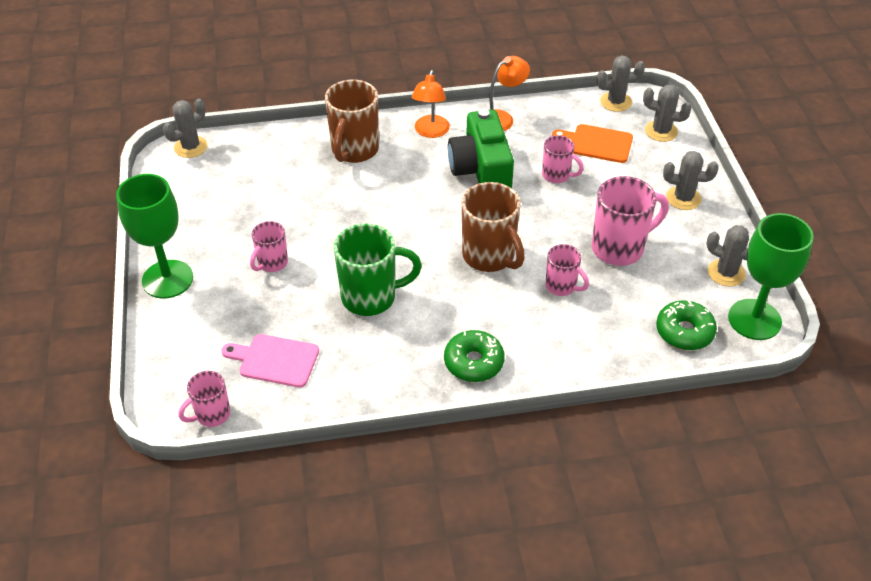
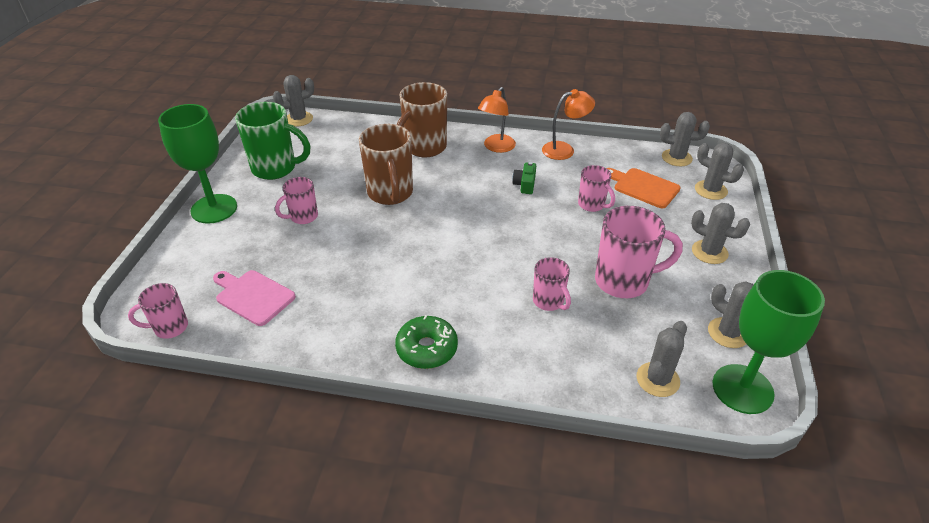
camera: 20 degrees right, 5 degrees down
(371, 297) = (368, 265): green mug -> green mug (276, 168)
(481, 169) = (525, 184): green camera -> green camera, size x0.42
(490, 257) = (493, 258): brown mug -> brown mug (390, 194)
(684, 331) = (657, 379): green donut -> grey cactus

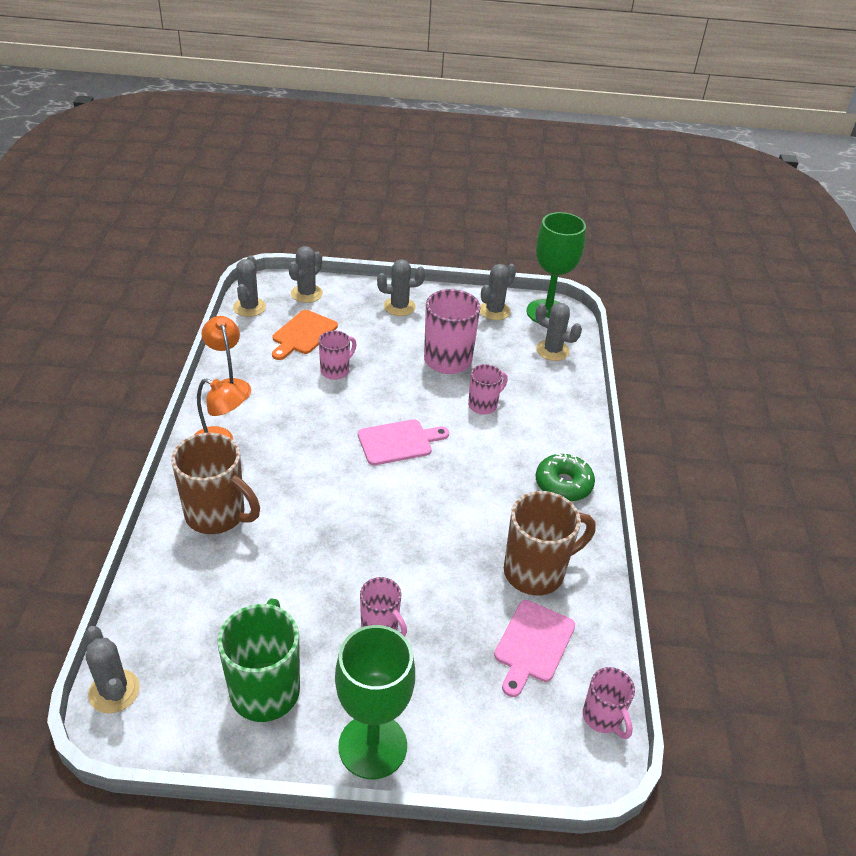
camera: 100 degrees left, 0 degrees up
(390, 194) = (325, 539): brown mug -> brown mug (536, 572)
(495, 238) = (398, 442): none -> pink cutting board
(525, 184) = (300, 419): green camera -> none
(709, 252) = (399, 307): grey cactus -> grey cactus turned 60 degrees clockwise

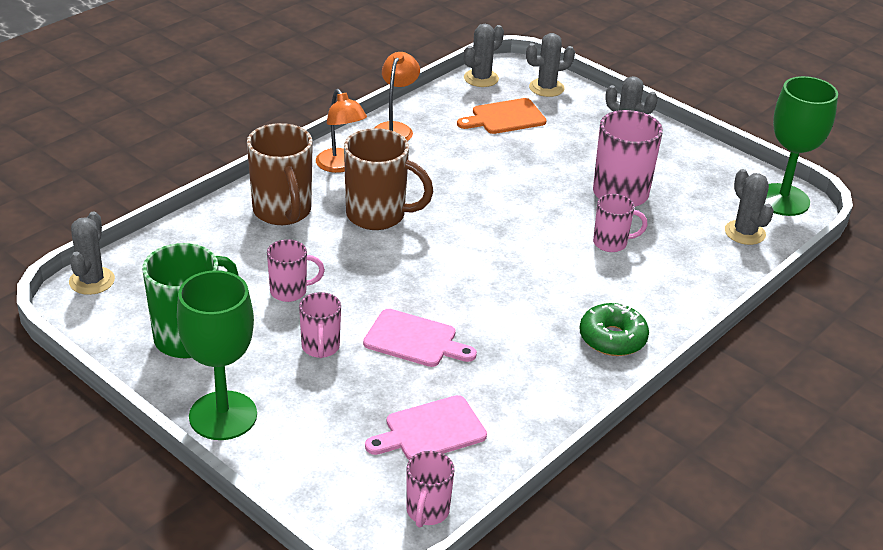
camera: 40 degrees right, 5 degrees down
(336, 371) = (501, 157): pink mug -> pink mug (290, 291)
(398, 442) = (493, 233): pink cutting board -> pink cutting board (415, 340)
(494, 311) = (723, 175): grey cactus -> none
(536, 572) = (500, 385): brown mug -> brown mug (378, 216)

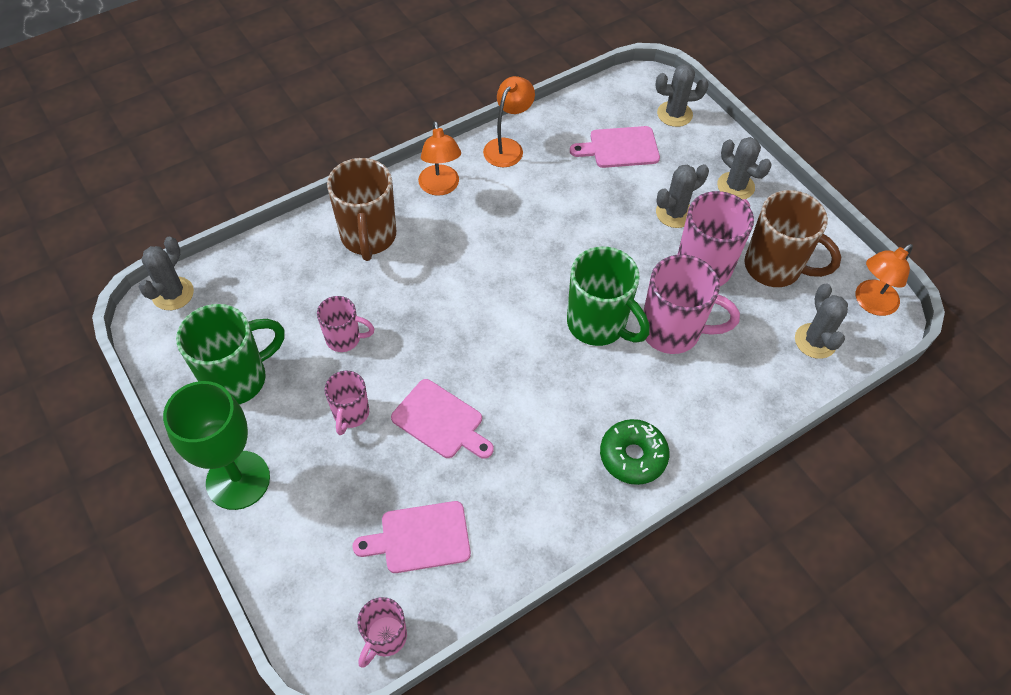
camera: 15 degrees right, 20 degrees up
(378, 216) = (456, 257): brown mug -> brown mug (775, 268)
(481, 78) = (613, 92): grey cactus -> grey cactus (674, 213)
(505, 117) = (620, 148): orange cutting board -> pink cutting board
(539, 248) = (598, 325): none -> green mug
(611, 243) = (673, 331): pink mug -> pink mug, size x1.75
(782, 200) = (870, 303): green goblet -> orange lamp

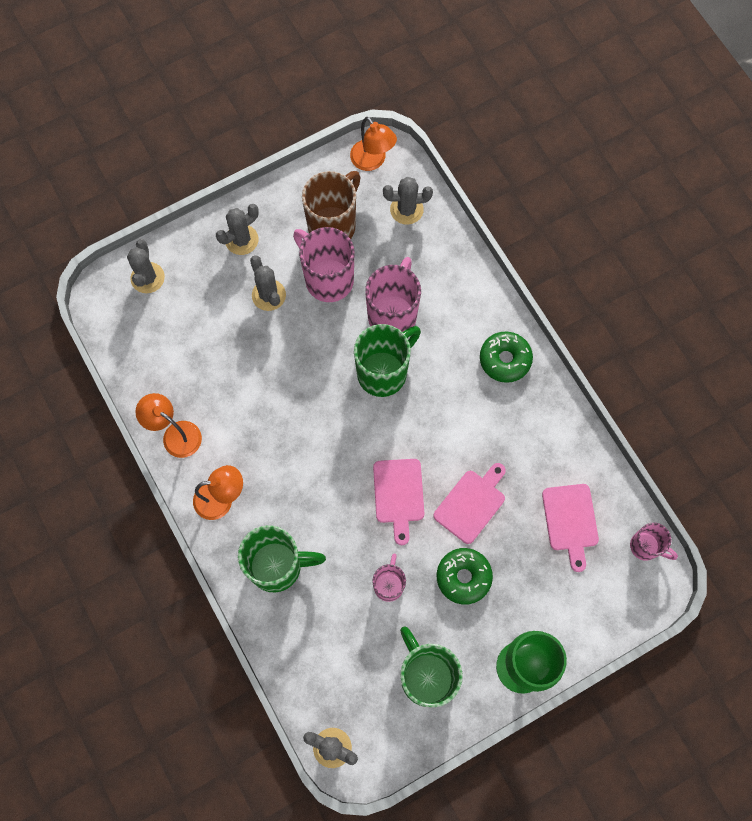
camera: 85 degrees left, 15 degrees up
(350, 414) = (463, 577): pink mug -> green donut
(368, 237) = (278, 566): brown mug -> green mug
(620, 148) = (186, 332): pink cutting board -> pink cutting board (399, 495)

